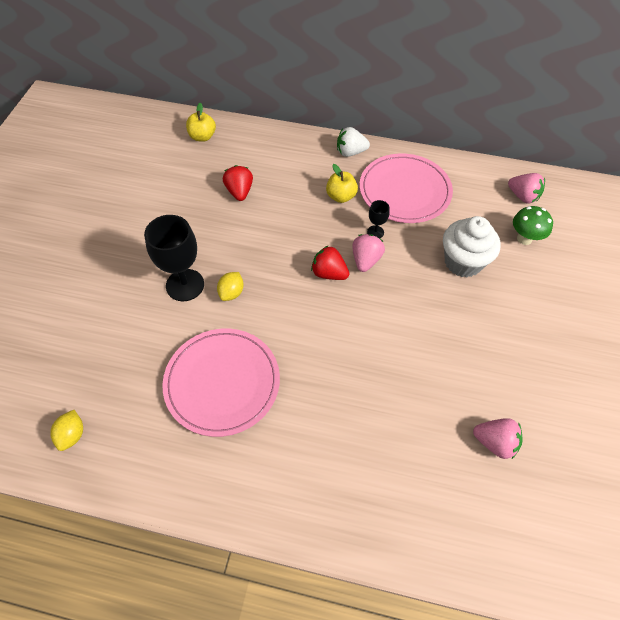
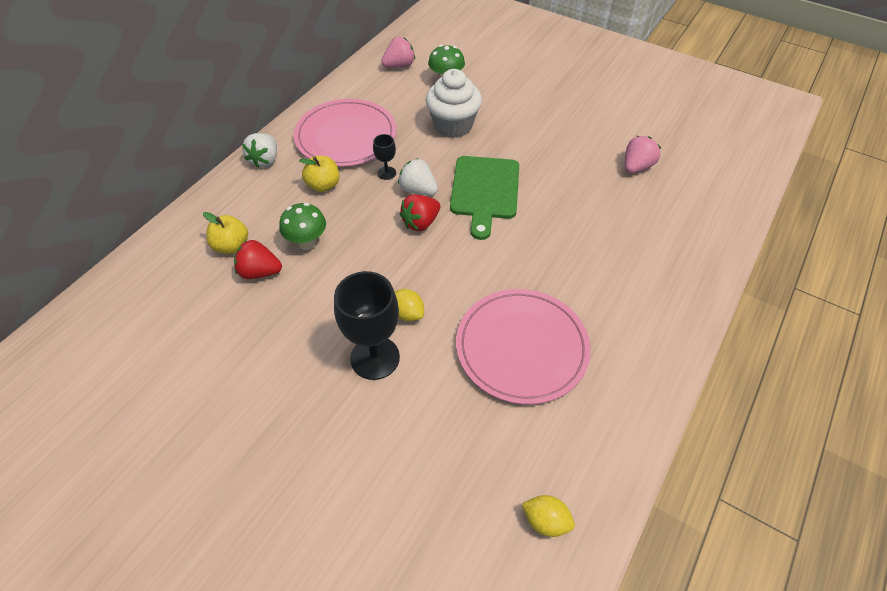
camera: 70 degrees left, 5 degrees down
(202, 137) = (136, 290): yellow apple -> yellow apple (231, 246)
(277, 208) = (307, 243): none -> green mushroom
(365, 260) = (418, 190): pink strawberry -> white strawberry
(389, 310) = (484, 191): none -> green cutting board

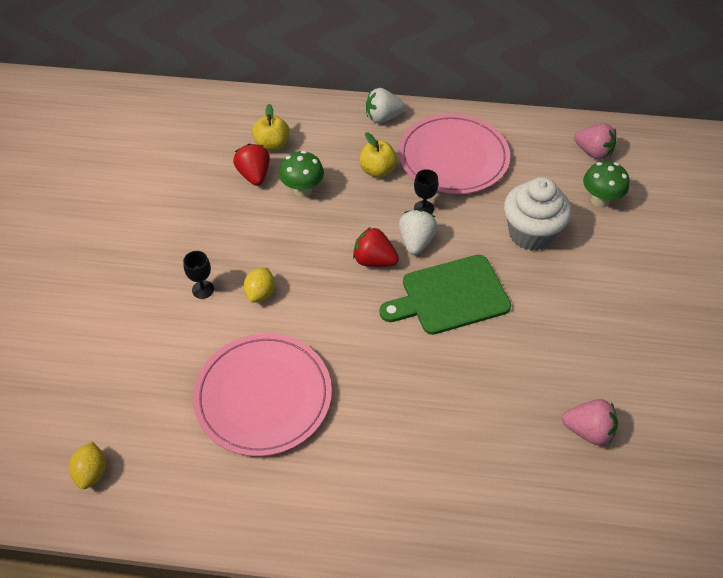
camera: 65 degrees right, 0 degrees up
(375, 358) = (203, 289): black goblet -> black goblet, size x0.48

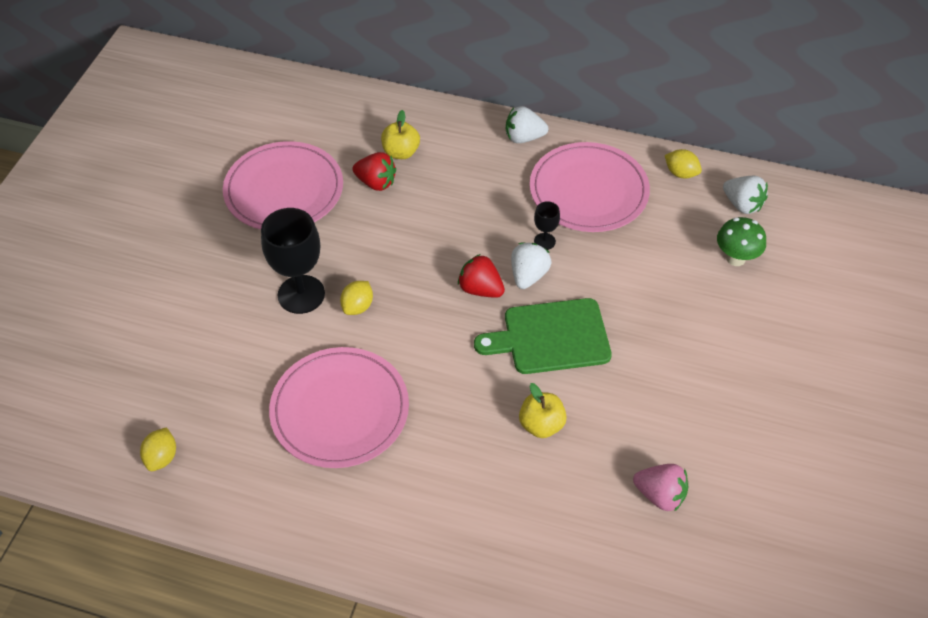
camera: 10 degrees right, 0 degrees up
(167, 193) = (284, 190): none -> pink plate
(203, 289) = (301, 294): black goblet -> black goblet, size x2.09
(254, 175) = (376, 182): red strawberry -> red strawberry turned 120 degrees clockwise
(302, 190) = (422, 205): green mushroom -> none
(377, 170) = (505, 194): yellow apple -> yellow apple (541, 425)
(531, 233) = (652, 283): white cupcake -> none
(532, 131) = (680, 173): none -> yellow lemon
(593, 152) = (742, 205): pink strawberry -> white strawberry

